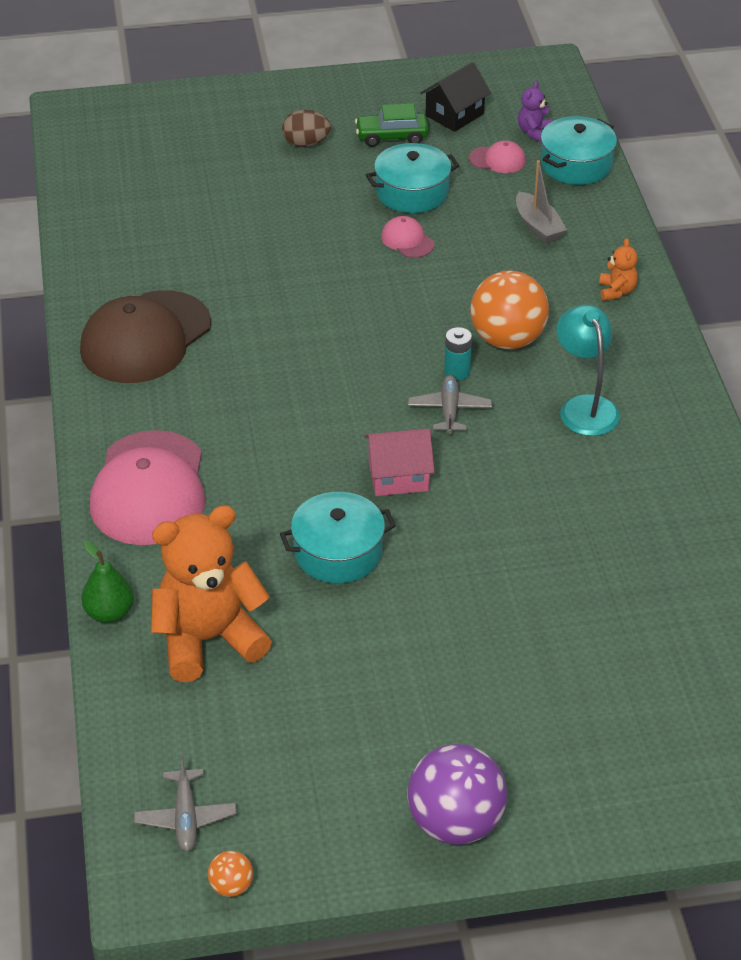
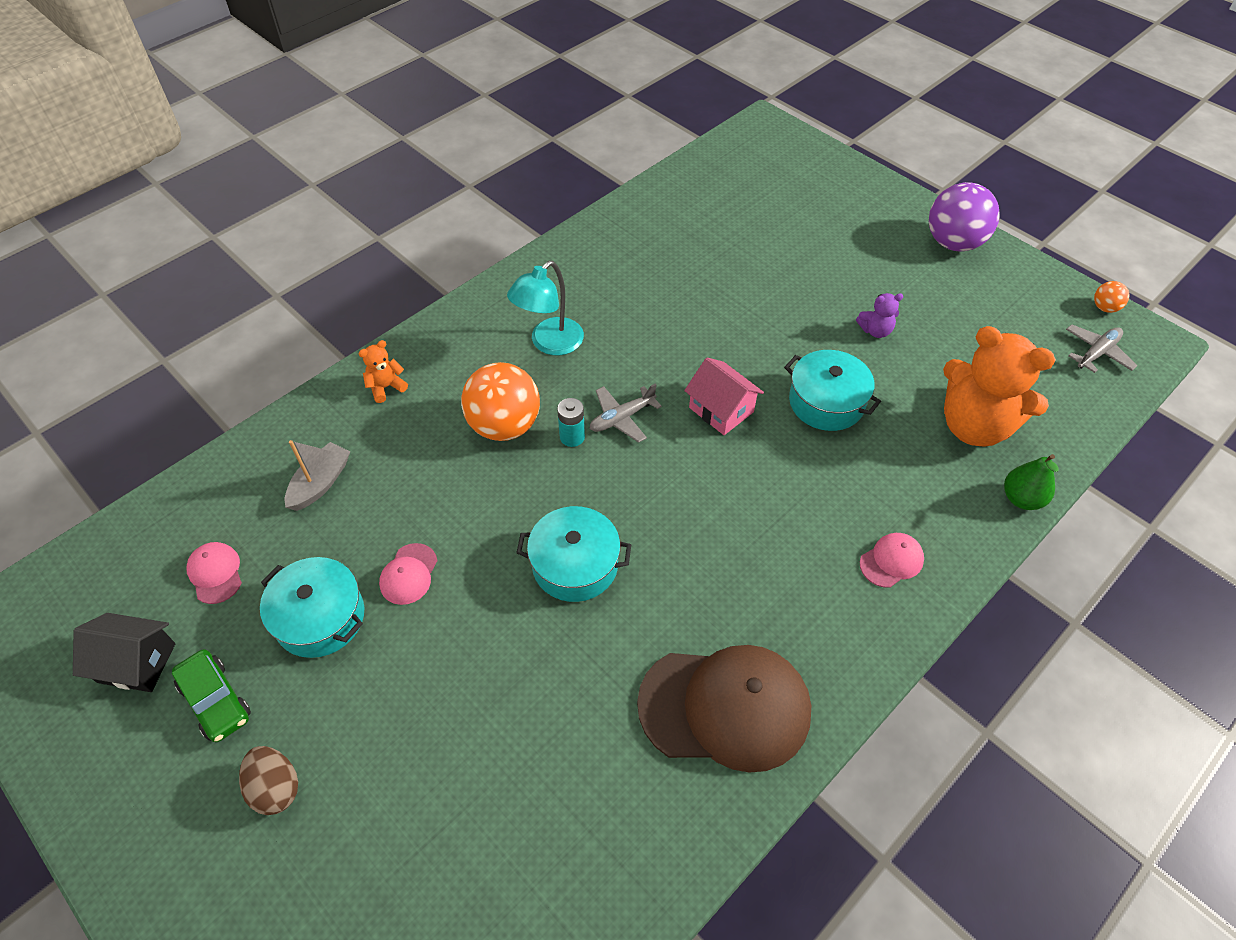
camera: 125 degrees left, 10 degrees up
(149, 489) = (891, 561): pink cap -> pink cap, size x0.44
(534, 132) = (142, 568): purple teddy bear -> purple teddy bear (875, 330)
(576, 164) = (191, 504): turquoise pot -> turquoise pot (575, 564)

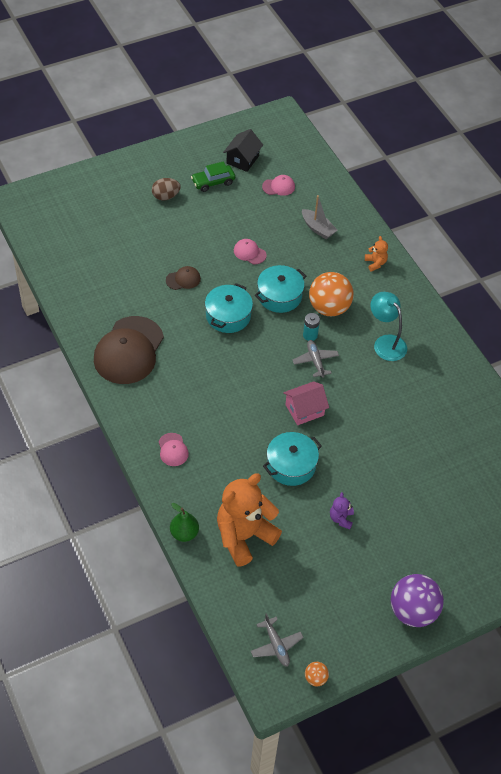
camera: 105 degrees right, 0 degrees up
(320, 617) = (239, 219): turquoise pot -> turquoise pot (279, 296)
(512, 669) = (183, 279): none -> brown cap

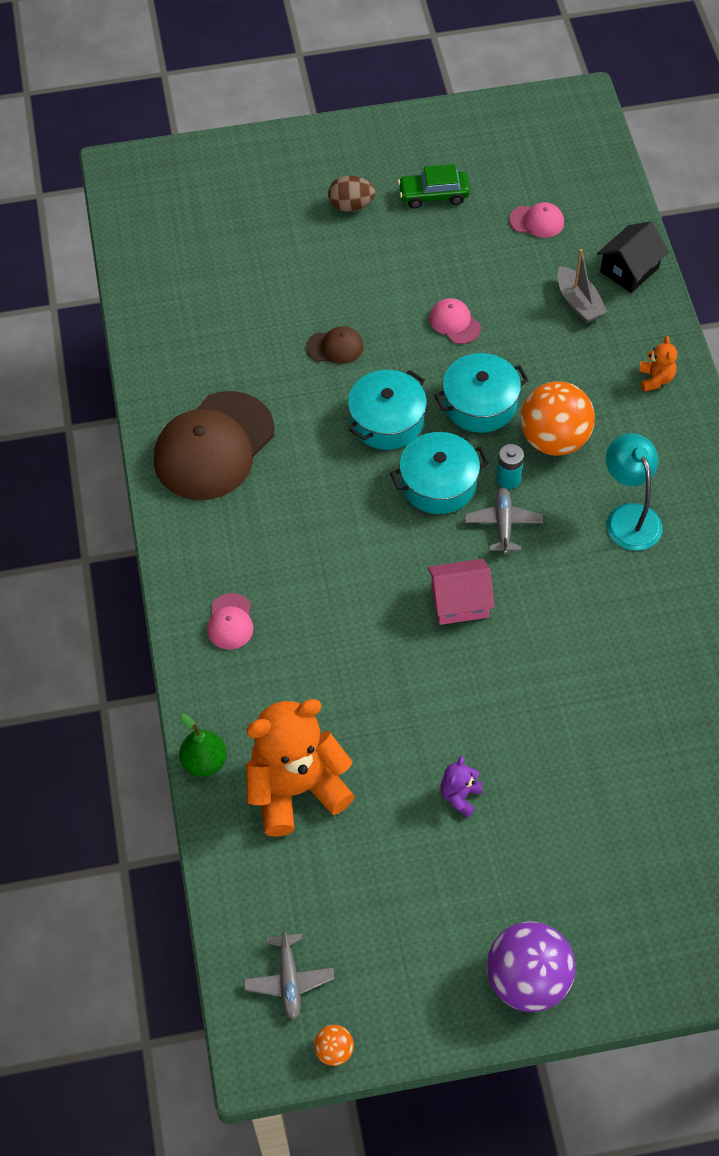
camera: 20 degrees right, 5 degrees up
(242, 159) = (493, 166): black house -> black house (629, 270)
(291, 465) = (408, 689): turquoise pot -> turquoise pot (438, 483)

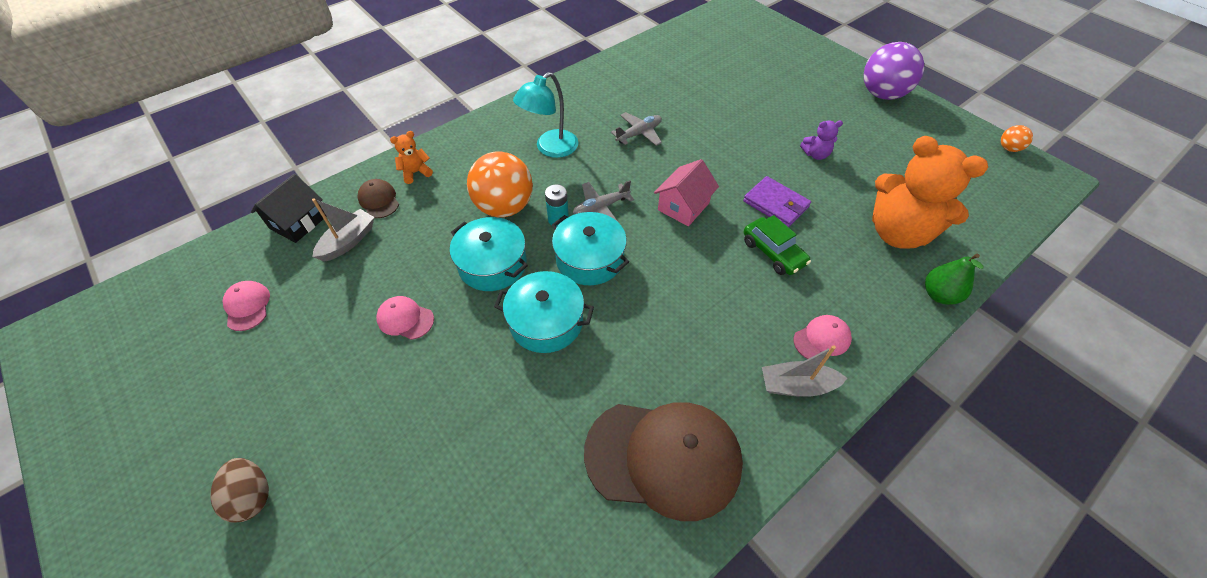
camera: 120 degrees left, 5 degrees down
(204, 572) = (796, 385): none -> grey boat
(289, 980) = (1003, 182): grey plane -> grey plane (639, 134)
(335, 347) = (478, 407): brown cap -> brown cap (379, 200)
(408, 695) = (776, 204): none -> purple wallet
(433, 195) = (220, 413): green car -> green car (773, 253)
(454, 323) = (405, 319): pink cap -> pink cap turned 90 degrees clockwise
(459, 602) = (683, 206): pink house -> pink house turned 75 degrees clockwise
(629, 270) = (298, 222): black house -> black house turned 75 degrees counterclockwise

